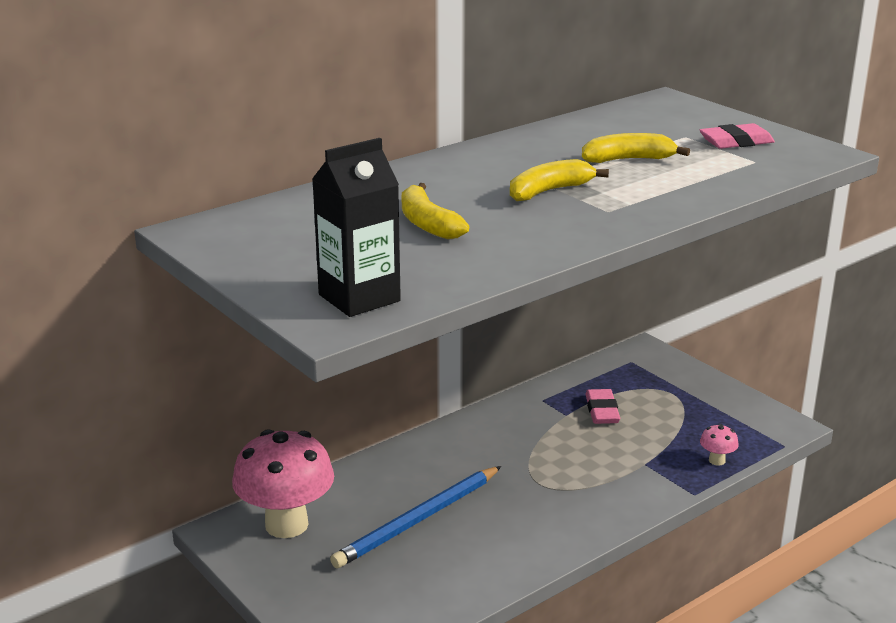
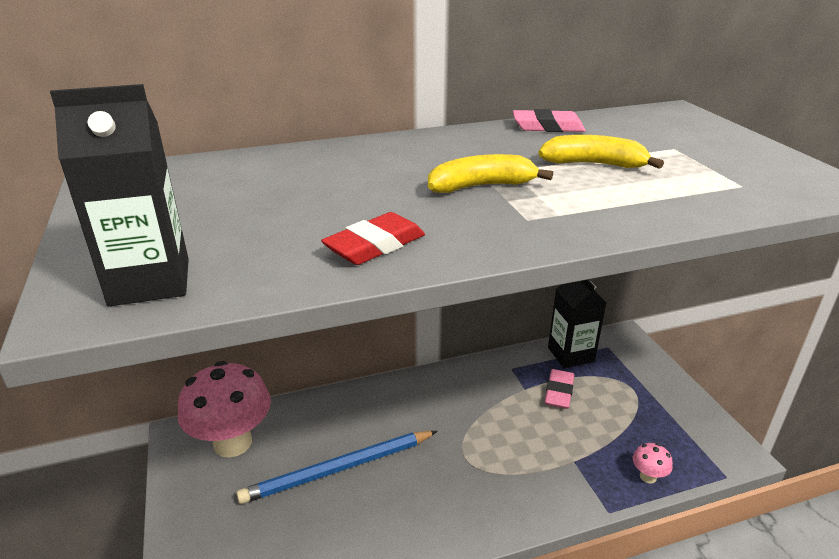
camera: 20 degrees right, 5 degrees up
(427, 224) = (322, 203): yellow banana -> none
(507, 247) = (375, 245): none -> red eraser
(597, 375) = (571, 354): none -> black carton
(736, 142) = (729, 161): pink eraser -> pink eraser (547, 127)

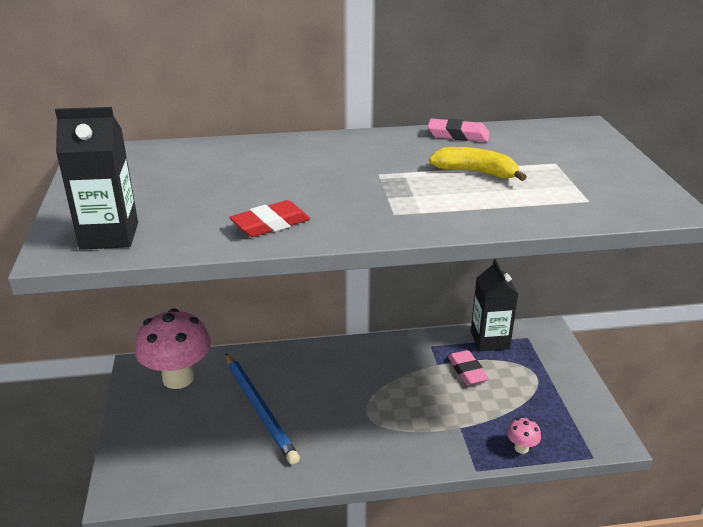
camera: 10 degrees right, 0 degrees up
(339, 469) = (259, 408): blue pencil -> blue pencil turned 105 degrees counterclockwise
(481, 186) = (373, 184): yellow banana -> none
(559, 392) = (467, 371): pink eraser -> pink eraser turned 45 degrees counterclockwise

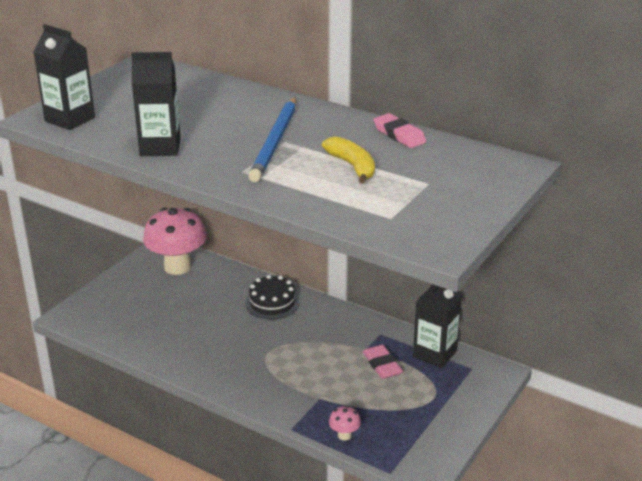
camera: 40 degrees right, 0 degrees up
(259, 408) = (202, 312): blue pencil -> blue pencil (275, 141)
(270, 224) = (160, 147): red eraser -> black carton
(311, 366) = (272, 303): none -> black cake
(467, 371) = (382, 365): pink eraser -> pink eraser turned 45 degrees counterclockwise

